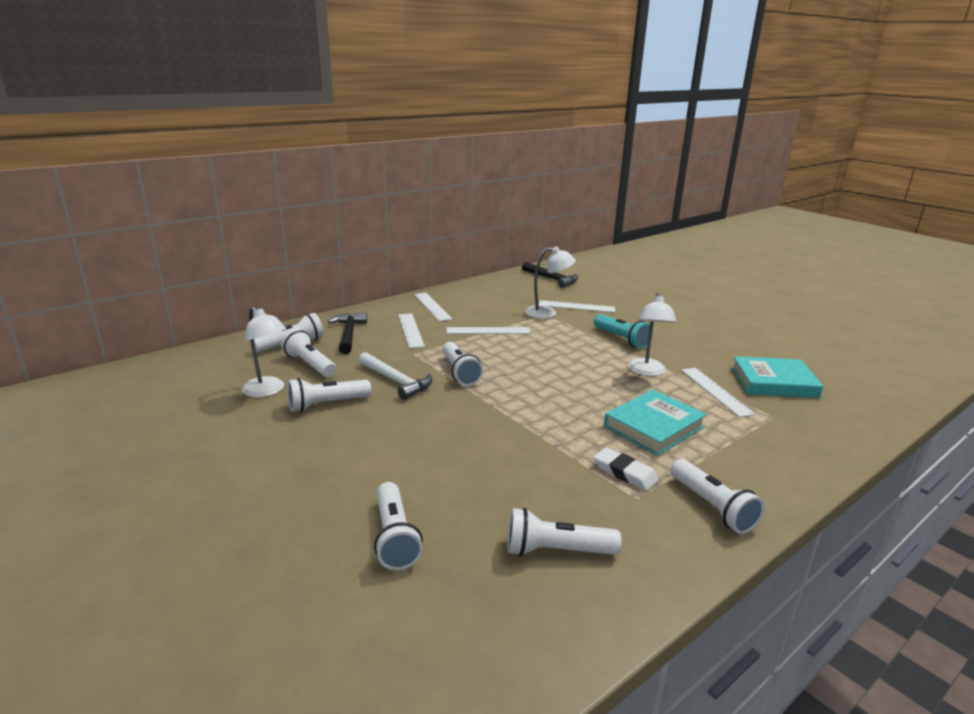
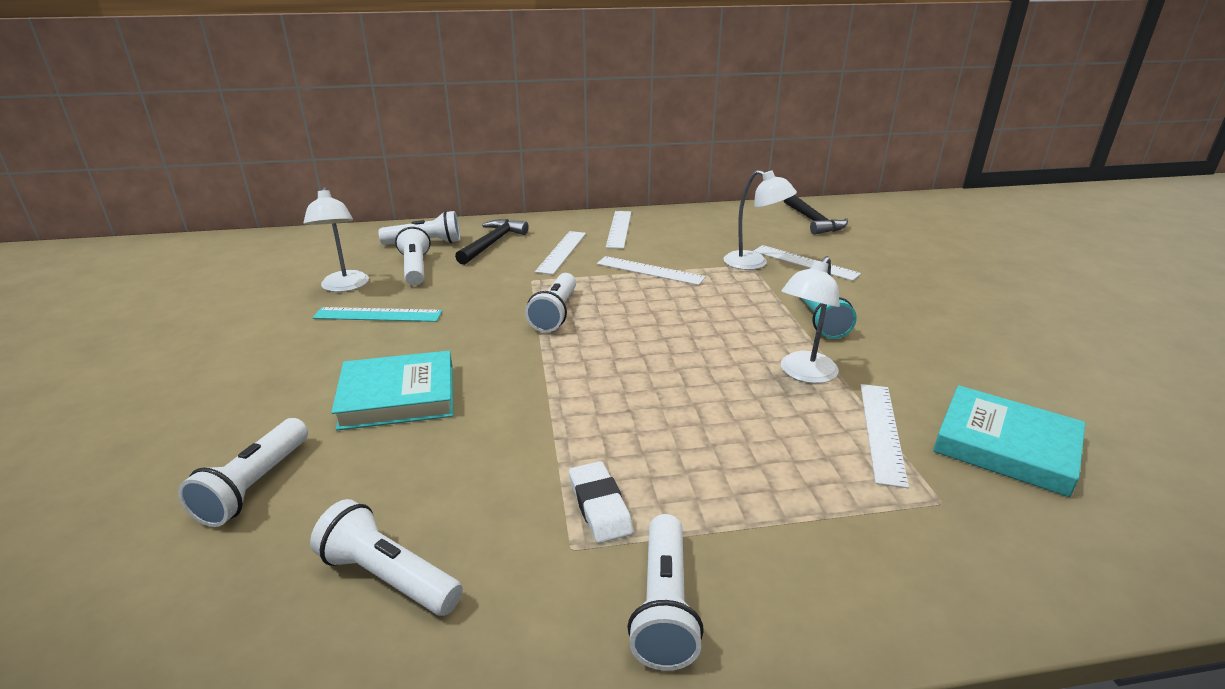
camera: 30 degrees right, 5 degrees up
(327, 404) = (378, 315): white flashlight -> turquoise ruler
(396, 381) = (475, 307): white hammer -> none
(653, 427) = (719, 455): turquoise book -> turquoise book (398, 397)

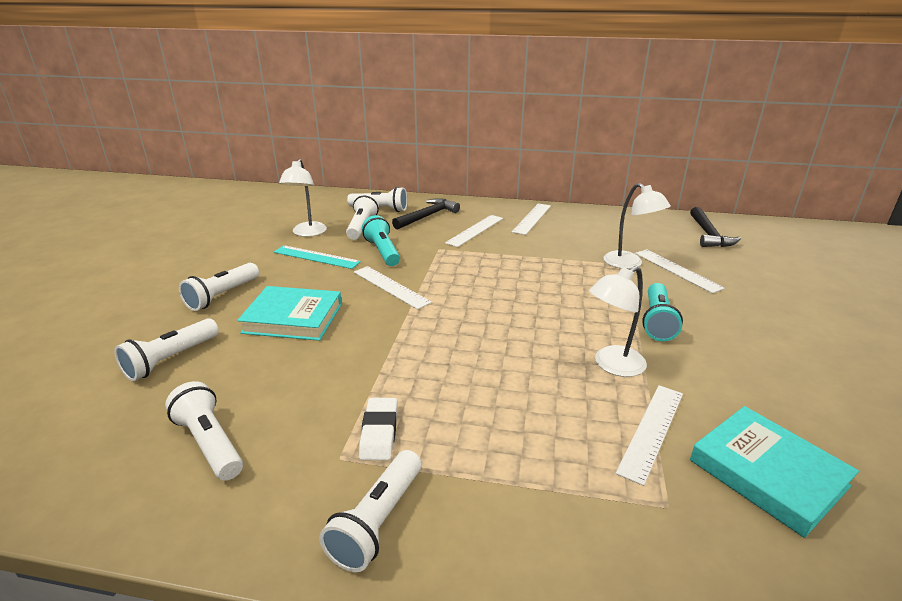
camera: 20 degrees right, 0 degrees up
(463, 294) = (383, 251): none -> turquoise flashlight
(555, 313) = (439, 277): white flashlight -> white flashlight (222, 296)
(650, 270) = (535, 256): white ruler -> white ruler (390, 287)

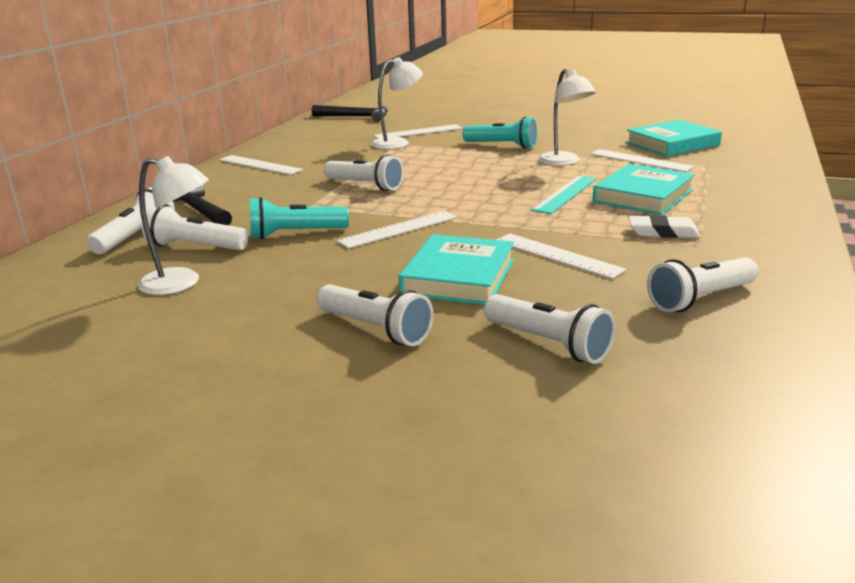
camera: 80 degrees left, 5 degrees down
(316, 257) = (281, 272): turquoise ruler -> turquoise ruler (565, 194)
(377, 521) = (761, 232): white flashlight -> white flashlight (365, 186)
(475, 230) = (270, 189): white ruler -> white ruler (557, 255)
(499, 424) = (643, 196): none -> turquoise book

